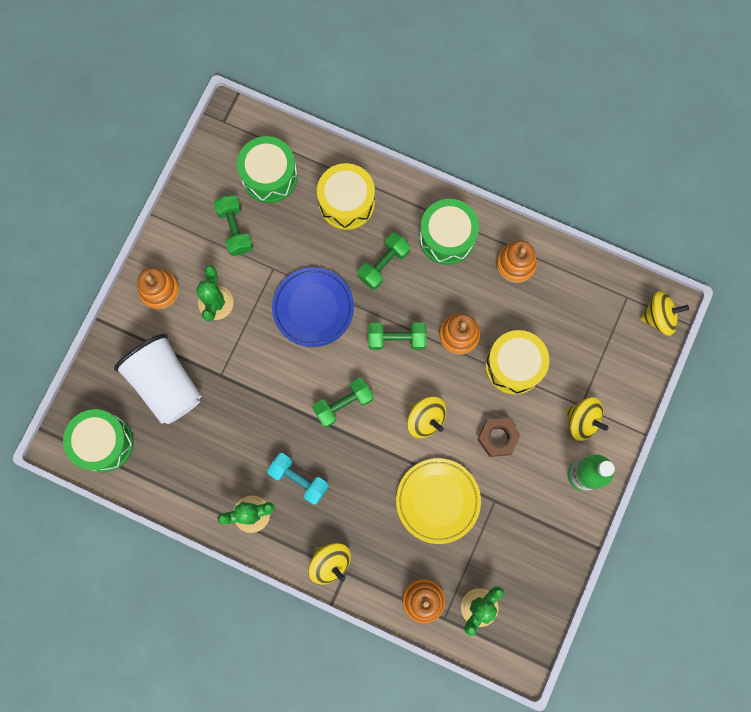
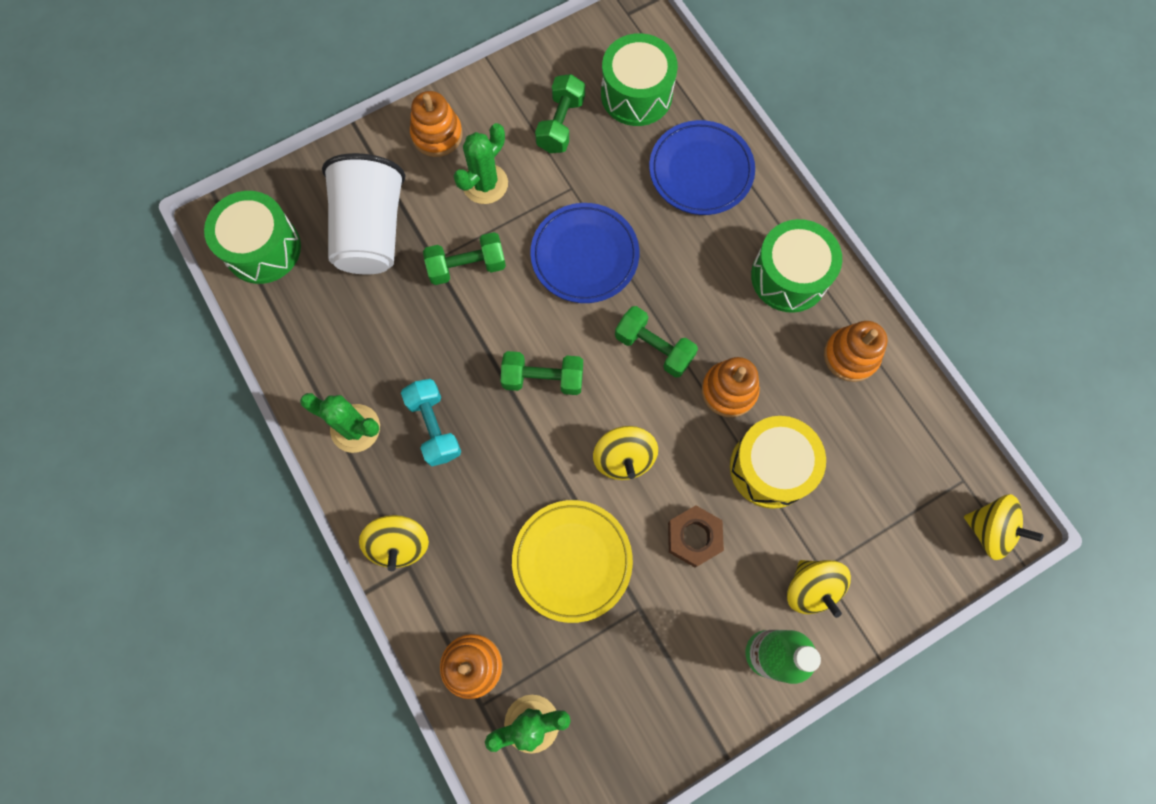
camera: 35 degrees right, 5 degrees down
(346, 203) = (700, 171): yellow drum -> blue plate
(383, 265) = (696, 260): green dumbbell -> green dumbbell (467, 266)

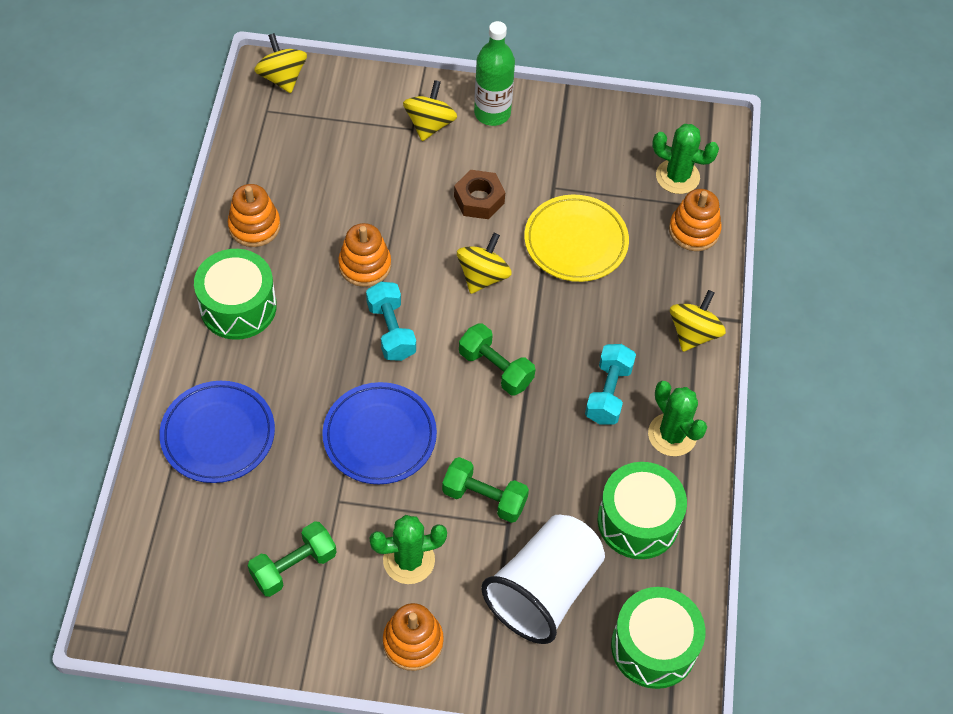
camera: 145 degrees left, 15 degrees down
(636, 94) = (201, 544): green drum -> green drum (638, 521)
(654, 348) = (391, 330): green dumbbell -> turquoise dumbbell
(770, 467) = (385, 202): yellow drum -> none

